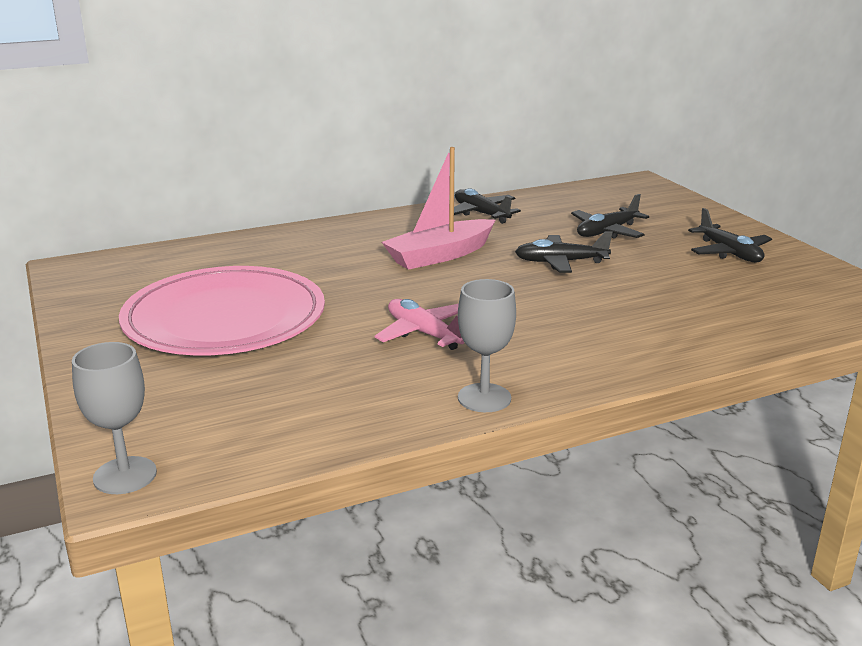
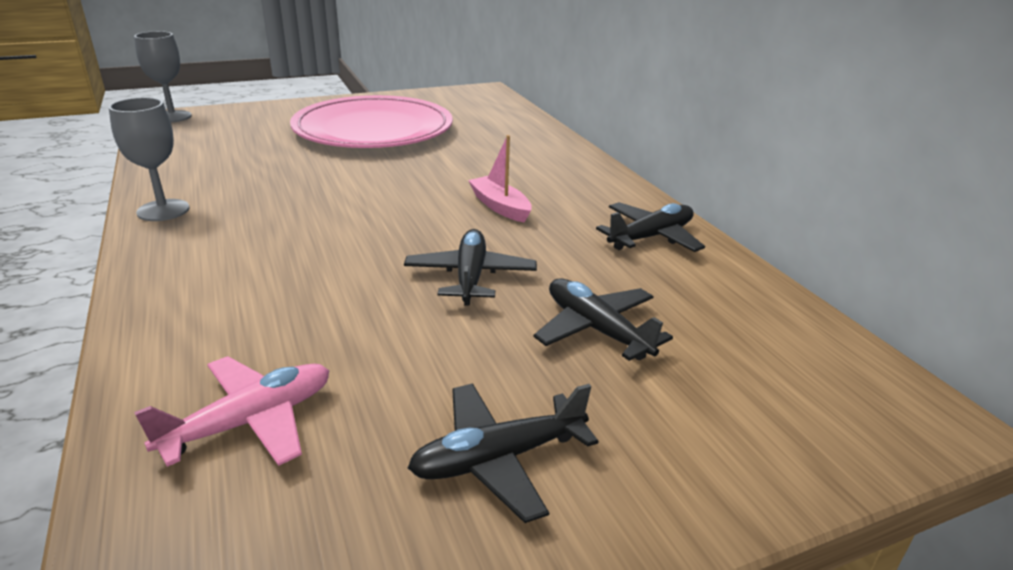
camera: 90 degrees right, 5 degrees up
(424, 333) = (305, 192): pink plane -> pink plane (250, 422)
(440, 255) = (500, 207): pink boat -> pink boat, size x0.61

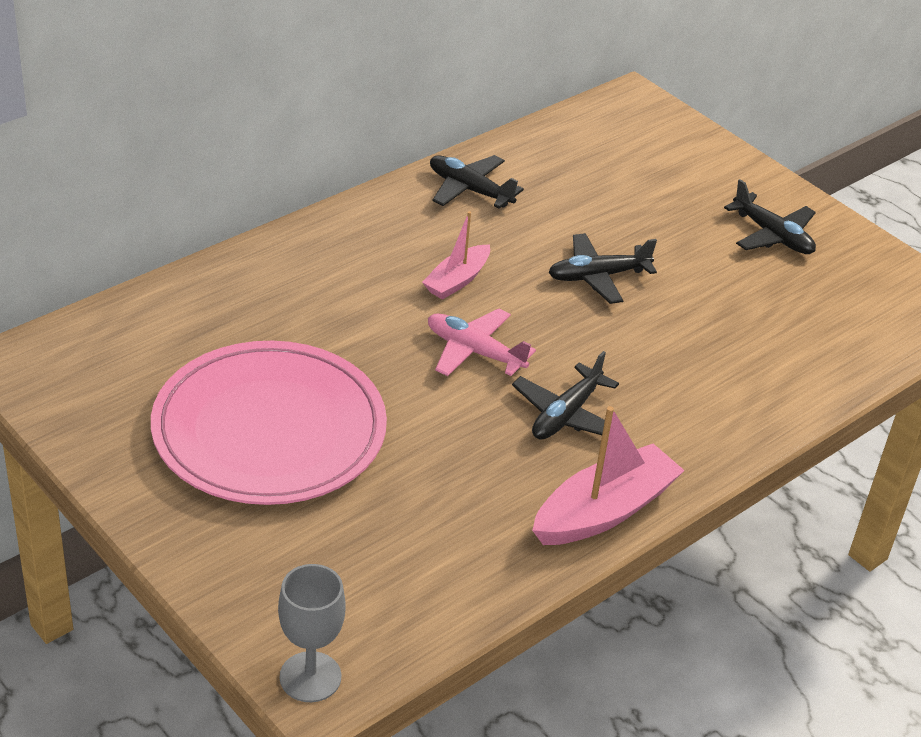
camera: 110 degrees left, 10 degrees up
(163, 210) = (604, 511): grey goblet -> pink boat
(250, 422) = (815, 331): pink plane -> pink plane (474, 351)
(596, 329) = (629, 210): black plane -> black plane (566, 415)

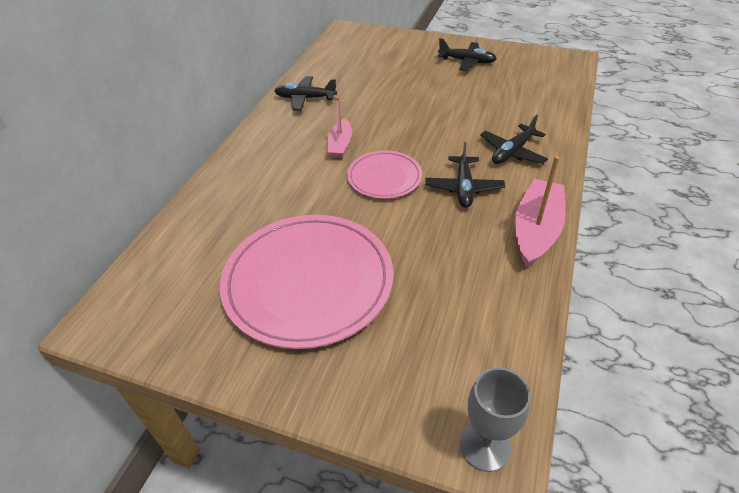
camera: 25 degrees left, 5 degrees up
(474, 351) = (384, 177): pink plane -> pink plate
(598, 276) = (408, 112): black plane -> black plane (512, 152)

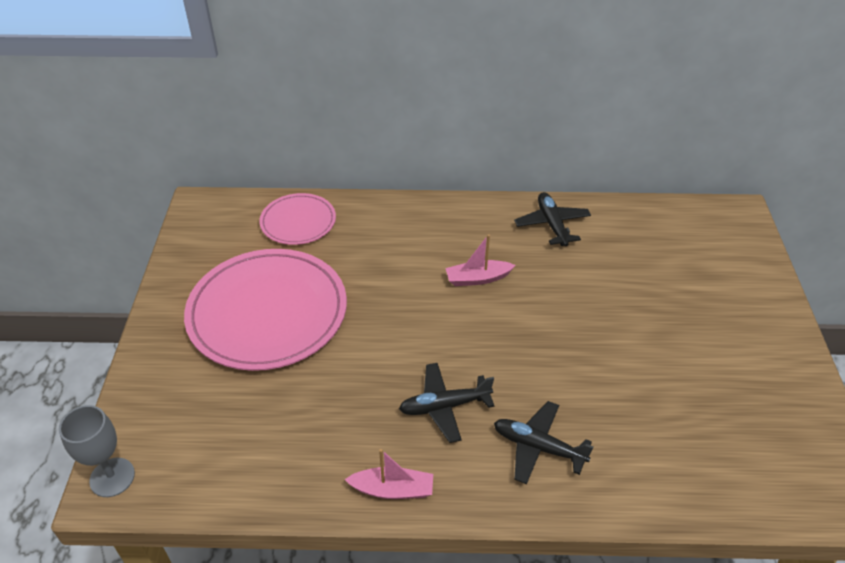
camera: 70 degrees right, 0 degrees up
(384, 177) = (435, 330): pink plate -> pink plate (298, 222)
(467, 61) = (743, 361): black plane -> none
(536, 230) = (393, 489): pink boat -> pink boat, size x0.61

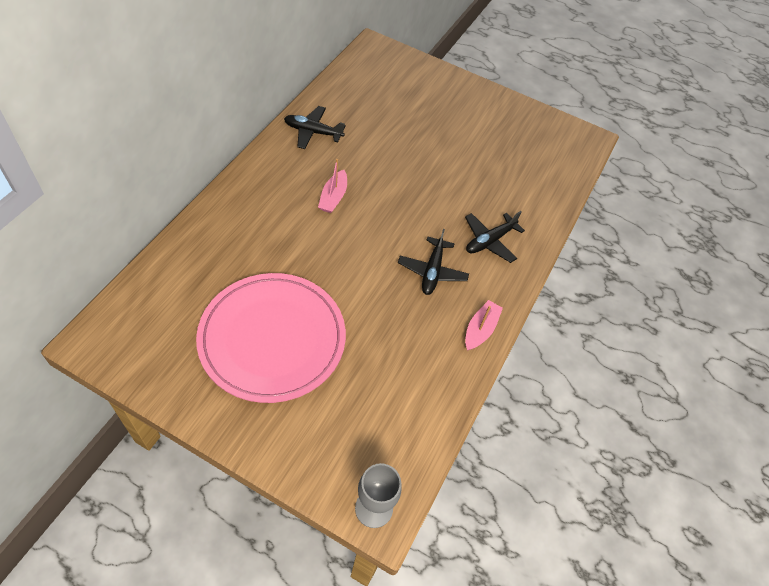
camera: 70 degrees left, 10 degrees up
(298, 222) = (180, 276): pink plate -> none

